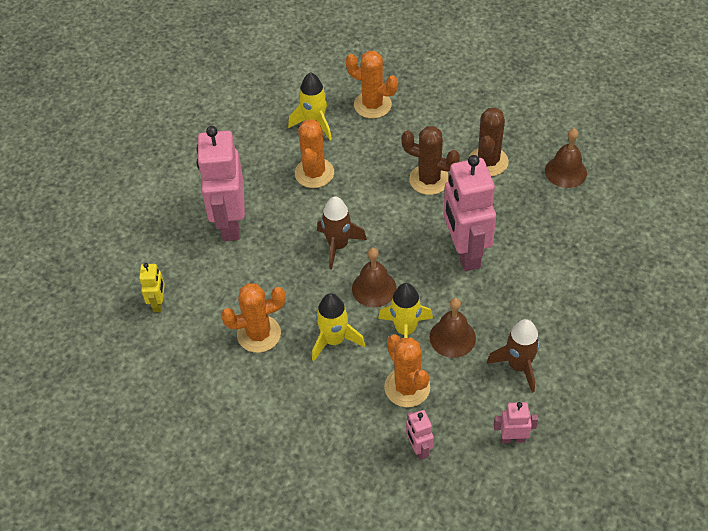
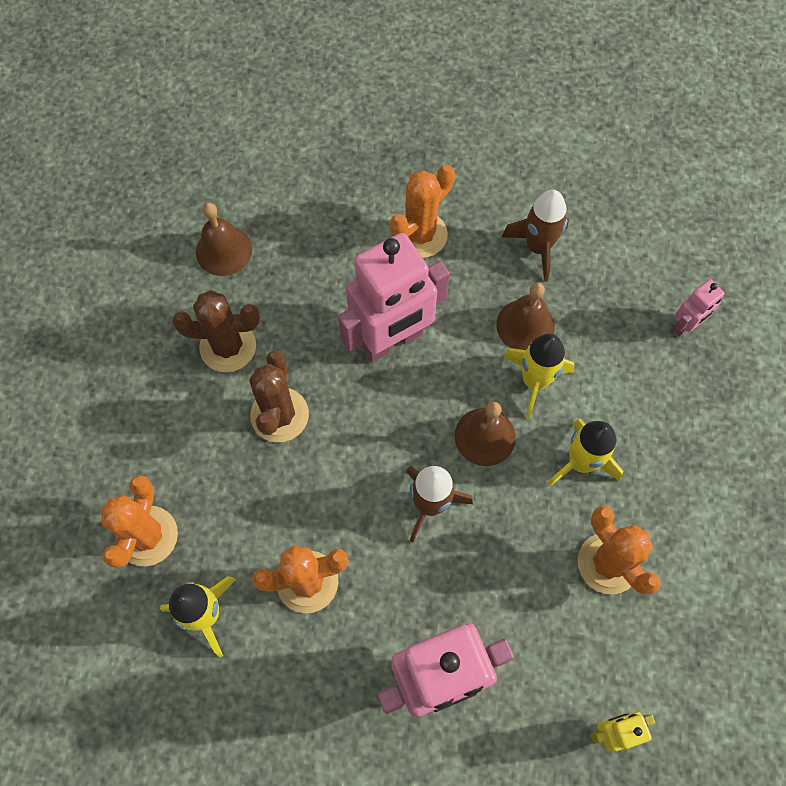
camera: 110 degrees left, 15 degrees up
(407, 387) = (613, 358): orange cactus -> orange cactus (420, 235)
(513, 438) = (632, 235): pink robot -> none

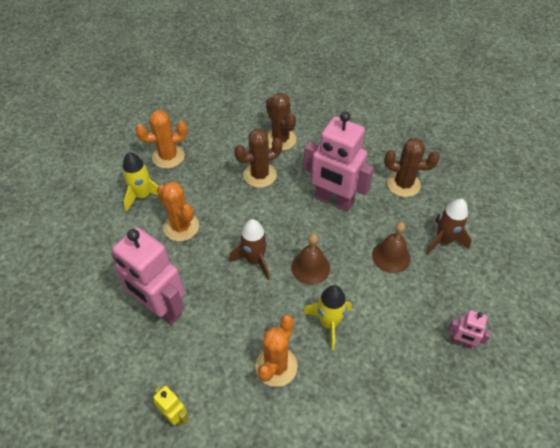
camera: 60 degrees right, 15 degrees down
(224, 250) = (328, 114): brown bell -> none
(420, 235) = (403, 184): orange cactus -> brown cactus
(534, 381) = (361, 276): yellow rocket -> none

